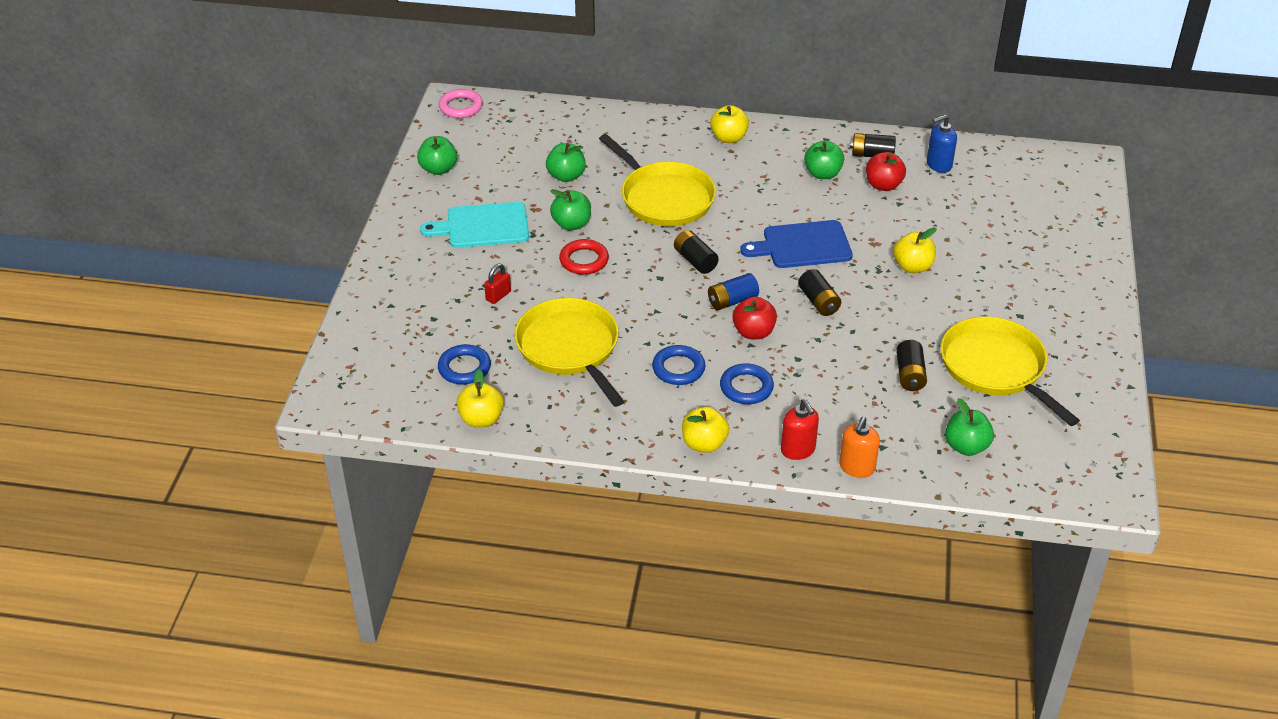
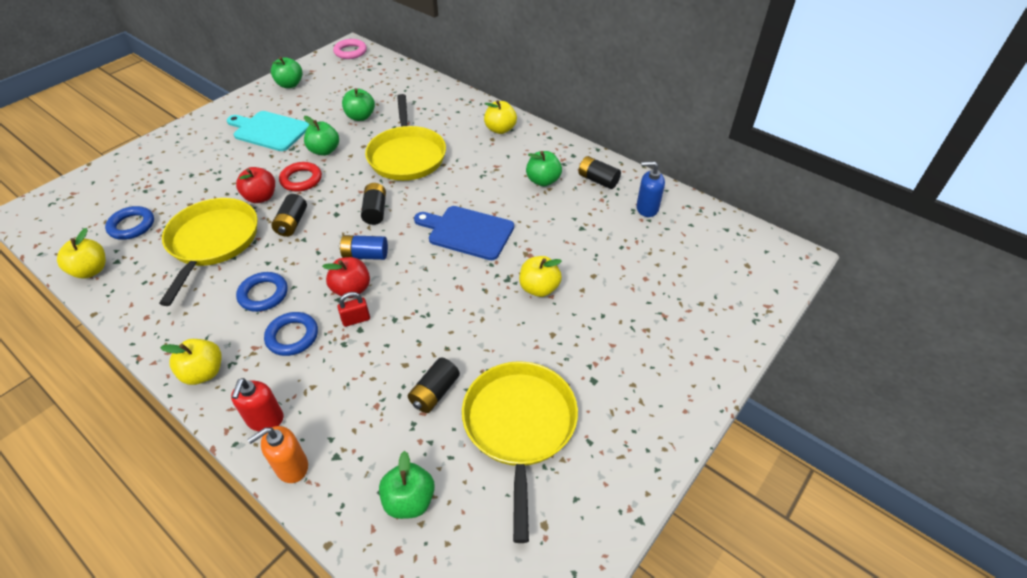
camera: 30 degrees right, 5 degrees up
(498, 296) = (218, 182): red padlock -> red padlock (356, 319)
(818, 302) = (429, 286): black battery -> black battery (292, 223)
(883, 185) = (583, 208): red apple -> red apple (261, 197)

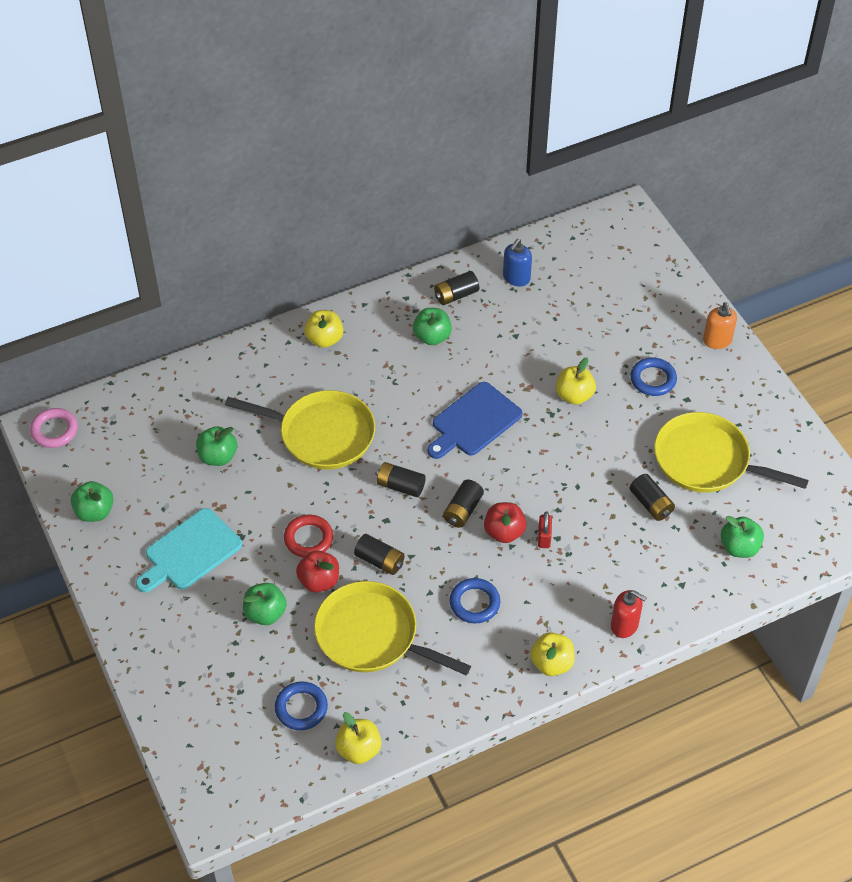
camera: 65 degrees left, 5 degrees up
(291, 467) = (678, 615): orange soap dispenser -> orange soap dispenser (717, 341)
(292, 336) = (541, 589): blue ring -> blue ring (653, 379)
(324, 151) = (266, 506): green apple -> green apple (265, 613)
(365, 255) = (463, 510): blue battery -> black battery

